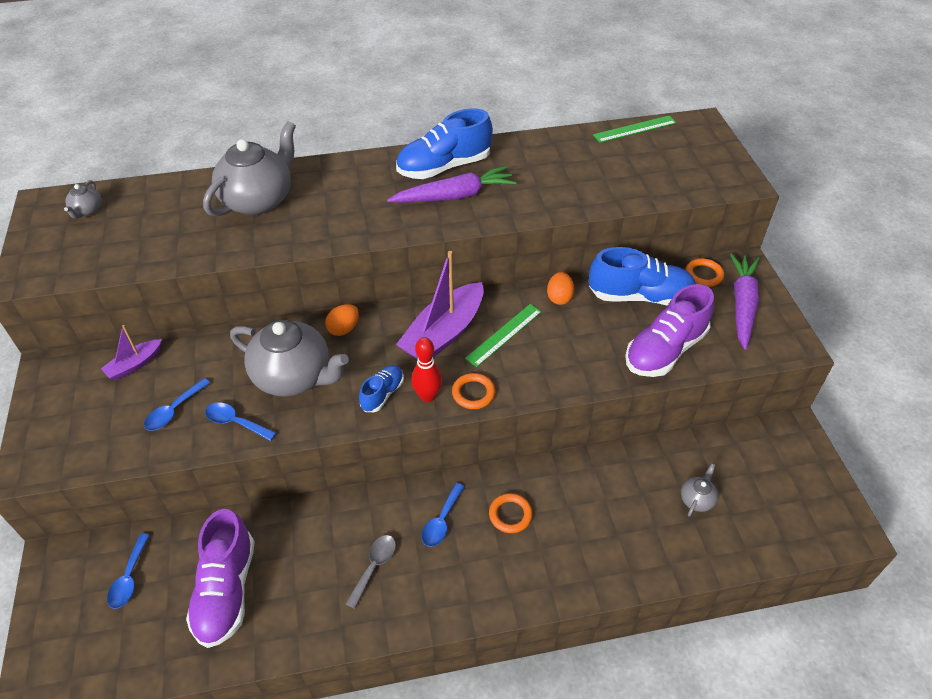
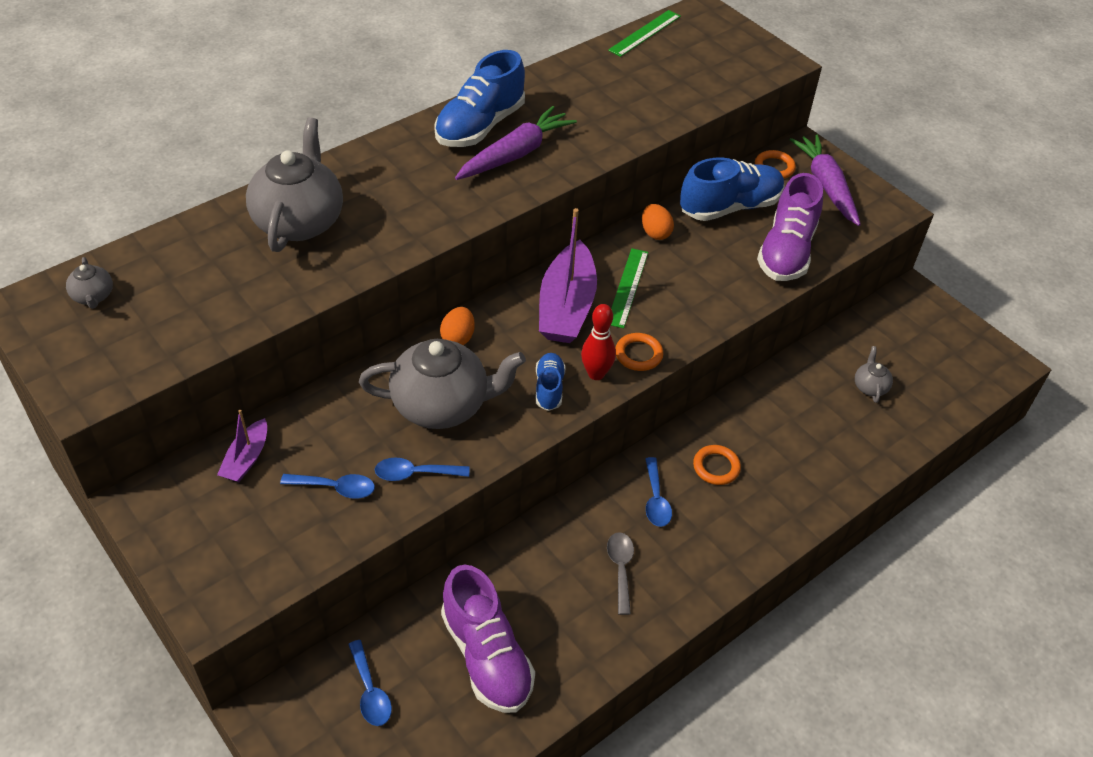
camera: 30 degrees left, 0 degrees up
(174, 410) = (335, 488): blue spoon -> blue spoon turned 90 degrees counterclockwise

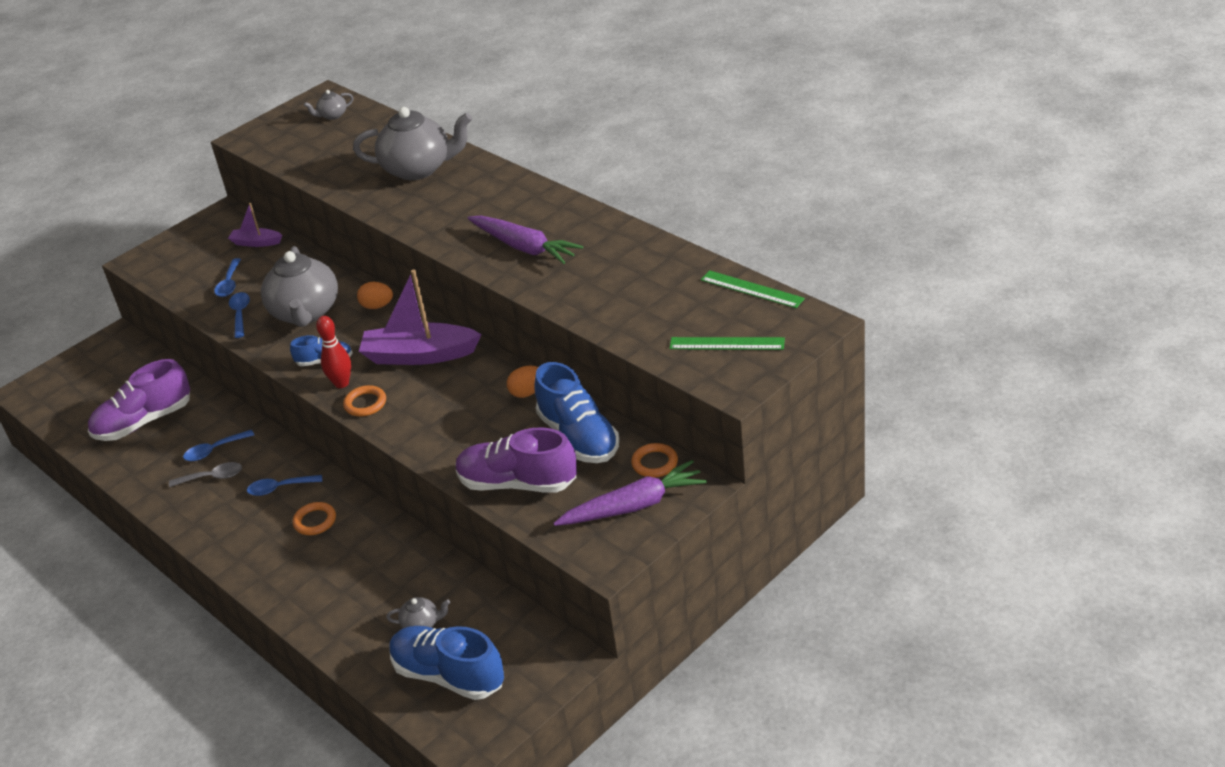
camera: 90 degrees right, 10 degrees down
(370, 691) = (124, 376): blue spoon -> blue spoon (214, 450)
(480, 126) = (560, 222): blue shoe -> blue shoe (449, 675)
(627, 287) = (449, 386): green ruler -> green ruler (727, 343)

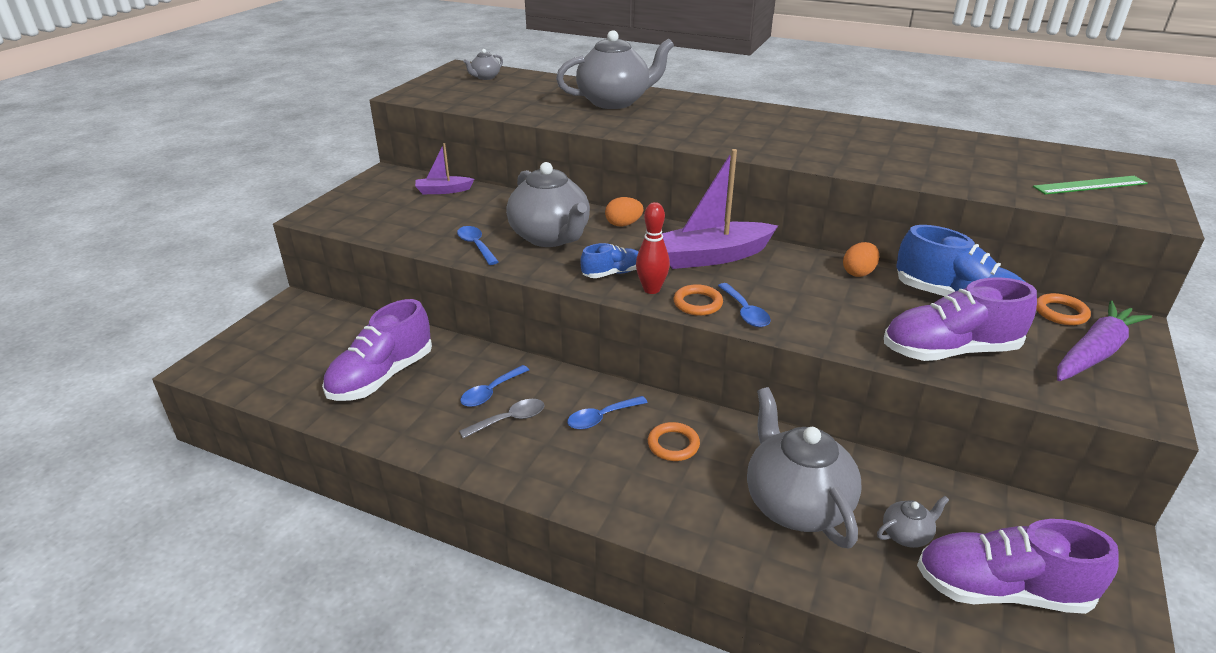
camera: 25 degrees left, 5 degrees down
(229, 283) = (441, 223): blue spoon -> blue spoon (745, 312)
(364, 585) = (795, 504): none -> grey teapot
(449, 675) = (1001, 590): blue shoe -> purple shoe
(524, 247) = (791, 141): purple carrot -> none
(752, 289) = (1046, 149): green ruler -> none

